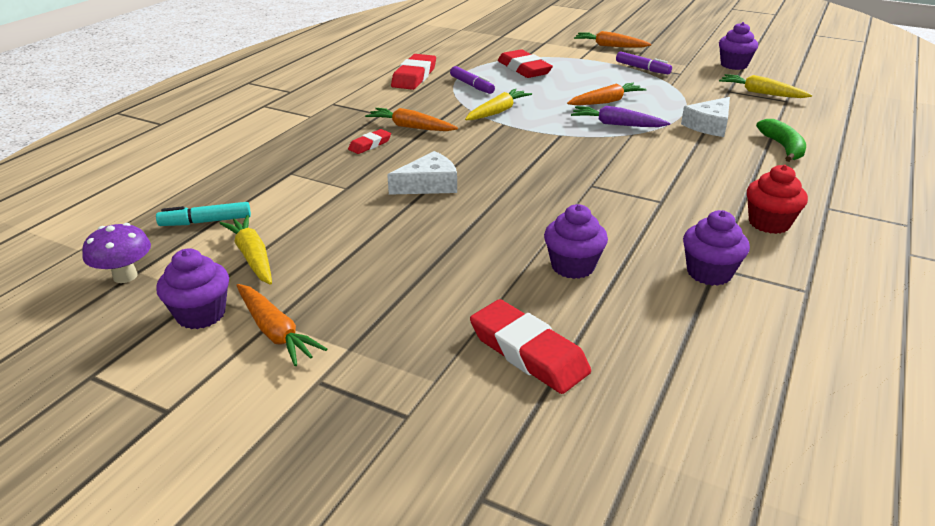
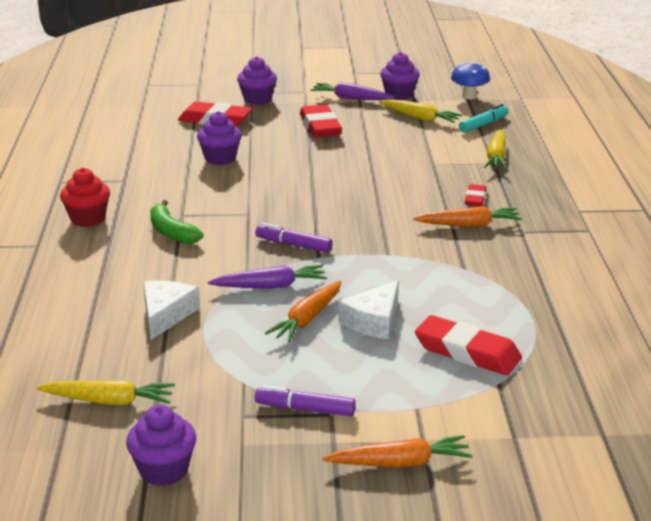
camera: 150 degrees right, 5 degrees down
(125, 276) = (469, 96): purple mushroom -> blue mushroom
(275, 332) = (351, 98): orange carrot -> purple carrot
(414, 77) = (576, 293): red eraser -> red eraser (320, 126)
(429, 185) = (376, 181): white cheese -> white cheese (373, 321)
(472, 86) = (490, 298): purple marker -> purple marker (293, 245)
(497, 112) = (412, 267): yellow carrot -> yellow carrot (496, 157)
(709, 273) = (127, 176): purple cupcake -> purple cupcake (257, 99)
(783, 147) = (76, 304): green banana -> green banana (171, 232)

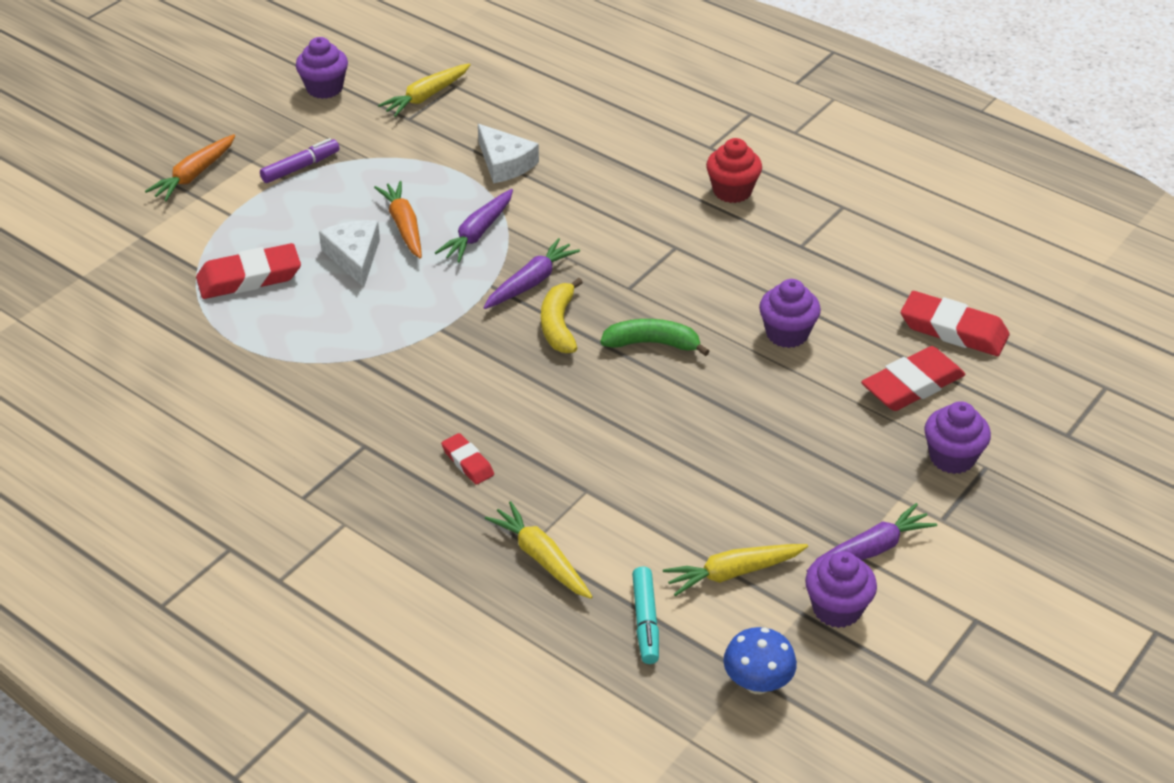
camera: 130 degrees right, 15 degrees up
(171, 232) = (646, 226): green banana -> green banana (652, 343)
(293, 245) = (531, 282): purple marker -> purple carrot
(320, 126) = (799, 462): red eraser -> red eraser (953, 330)
(320, 220) = (559, 325): none -> yellow banana
(469, 225) = (423, 418): orange carrot -> none

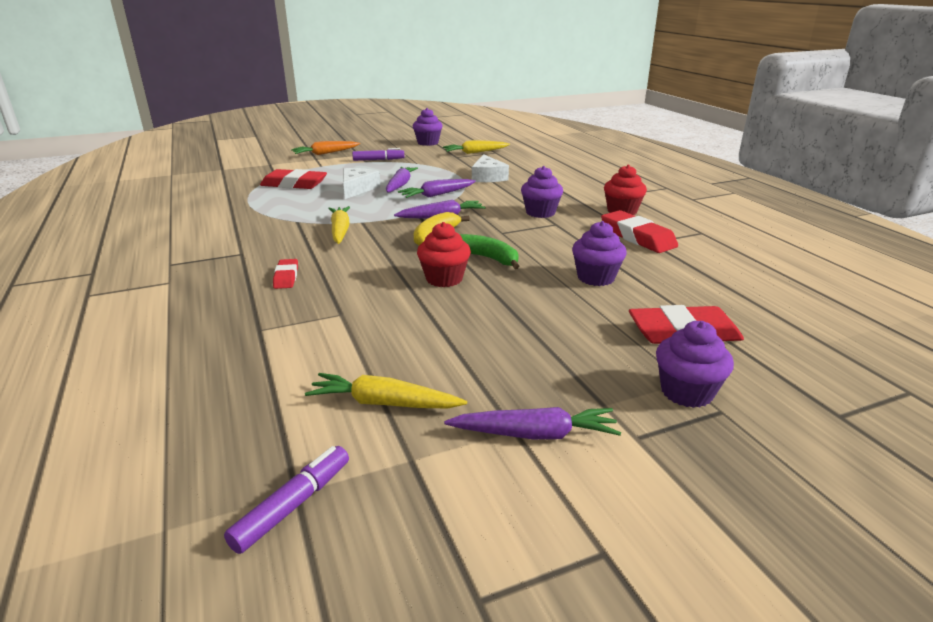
camera: 30 degrees right, 15 degrees down
(404, 226) = (400, 185): orange carrot -> purple carrot
(541, 558) = (253, 339): yellow carrot -> yellow carrot (340, 231)
(638, 396) = (444, 279): none -> red cupcake
(645, 621) = (267, 409): turquoise marker -> none
(757, 683) = (293, 505): blue mushroom -> purple marker
(837, 608) = (449, 471): purple cupcake -> purple cupcake (540, 213)
(953, 330) = (751, 311): red eraser -> red eraser (637, 237)

